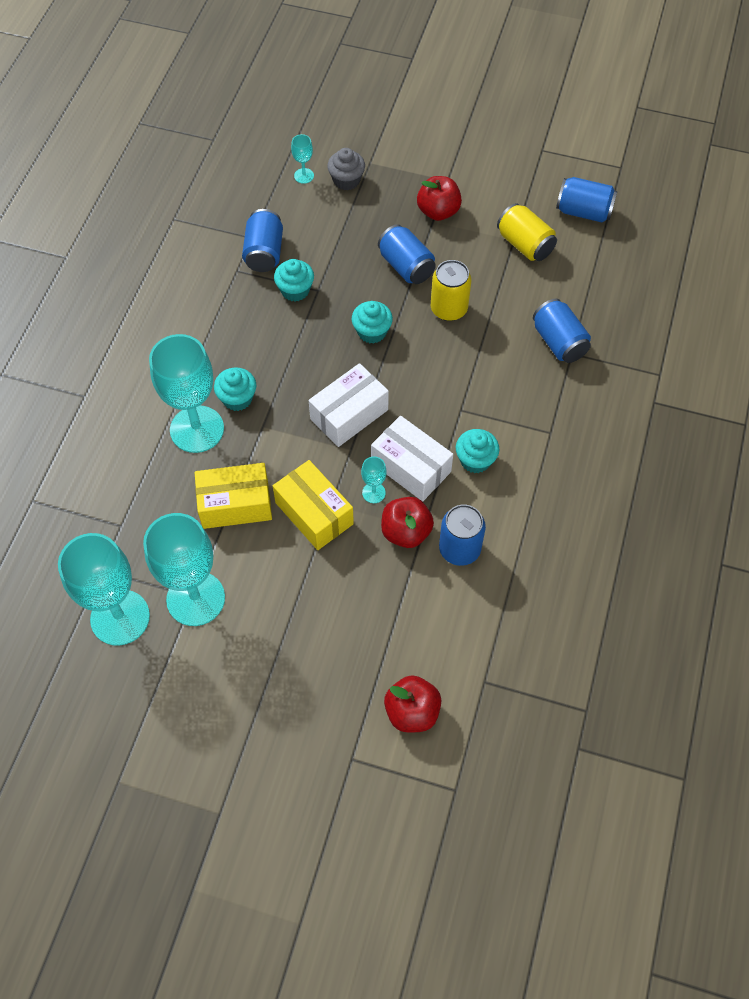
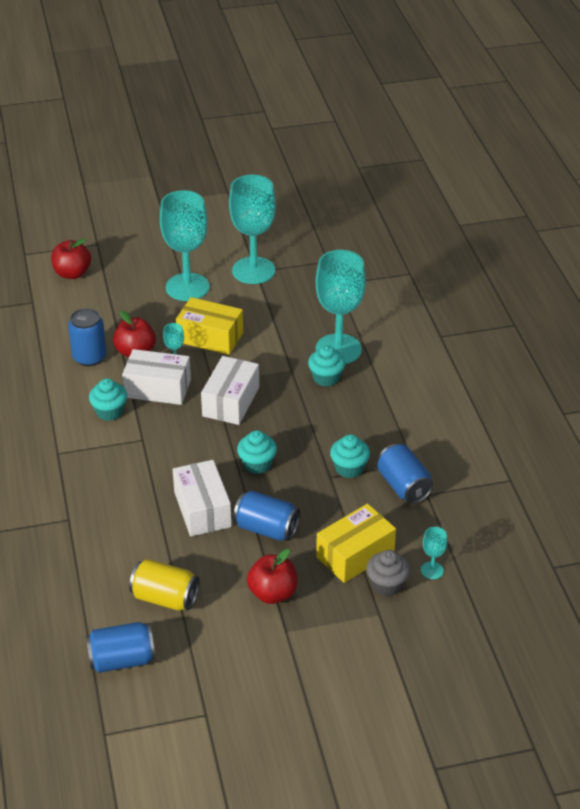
camera: 150 degrees right, 20 degrees down
(120, 617) = (293, 247): turquoise goblet -> turquoise goblet (187, 287)
(235, 504) = (270, 321): yellow box -> yellow box (355, 554)
(449, 309) = (202, 509): yellow can -> white box
(559, 342) = (85, 523): blue can -> none

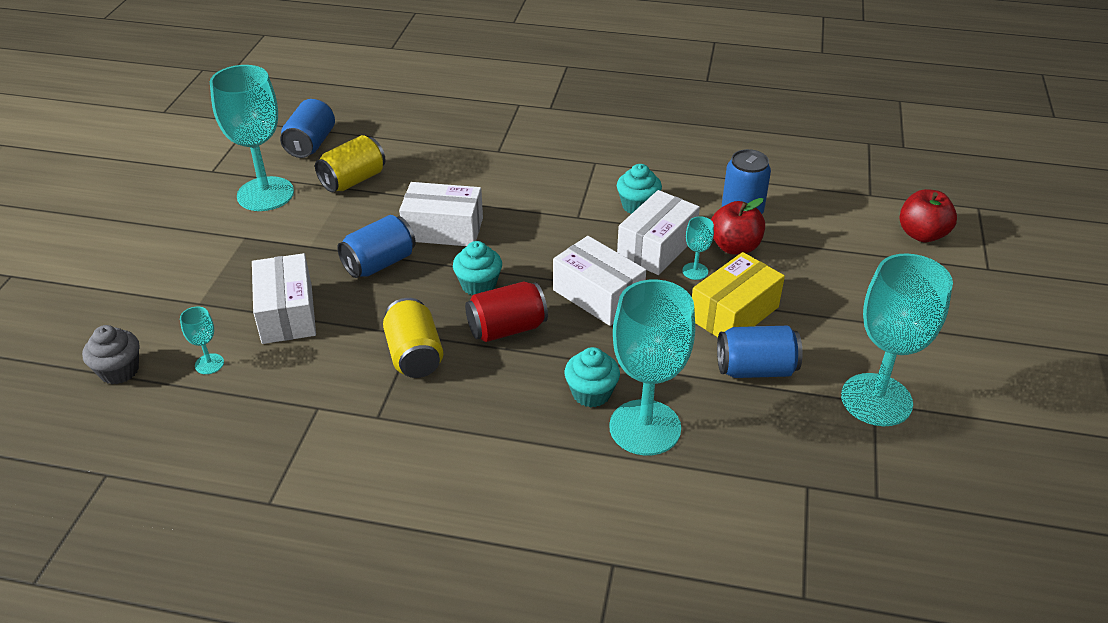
camera: 115 degrees right, 0 degrees up
(187, 287) = (856, 323): turquoise goblet -> turquoise goblet (265, 194)
(273, 593) = (295, 242): red apple -> none
(293, 434) = (506, 328): none -> red can
(349, 468) = (414, 355): turquoise cupcake -> yellow can
(355, 554) = (287, 313): yellow box -> white box
(387, 584) = (227, 322): grey cupcake -> grey cupcake (119, 371)
(403, 486) = (347, 391): blue can -> blue can (755, 369)

